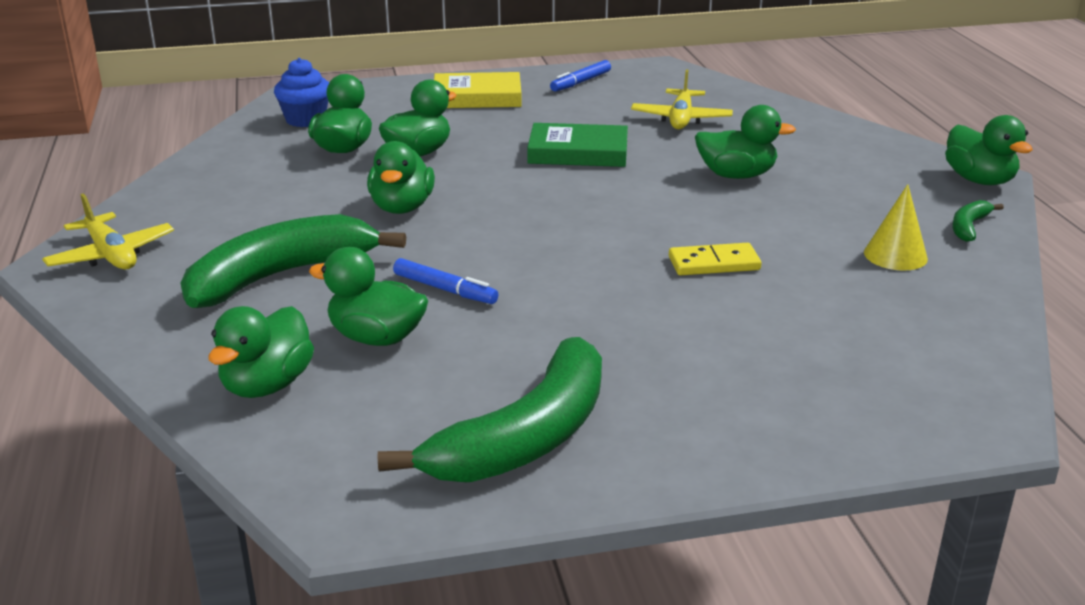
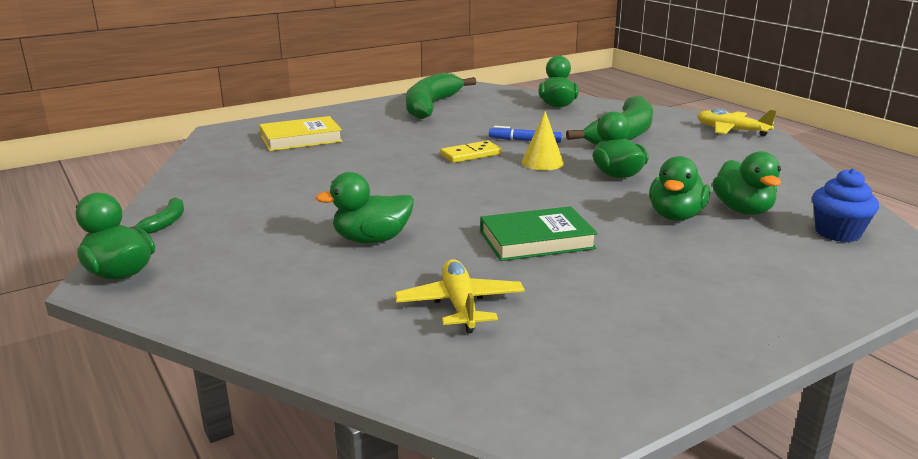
camera: 160 degrees right, 5 degrees down
(376, 338) = (533, 121): green duck -> none
(477, 97) = (731, 297): yellow book -> yellow book (301, 139)
(581, 82) = (643, 355): blue marker -> none
(714, 263) = (371, 172): yellow domino -> yellow domino (470, 154)
(895, 255) = (238, 194): yellow cone -> yellow cone (542, 162)

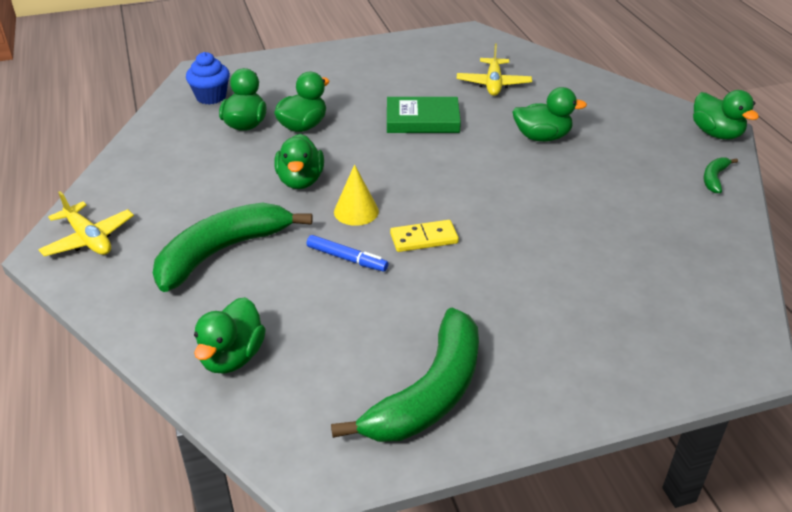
camera: 165 degrees left, 15 degrees up
(301, 139) = (627, 313): yellow book -> none

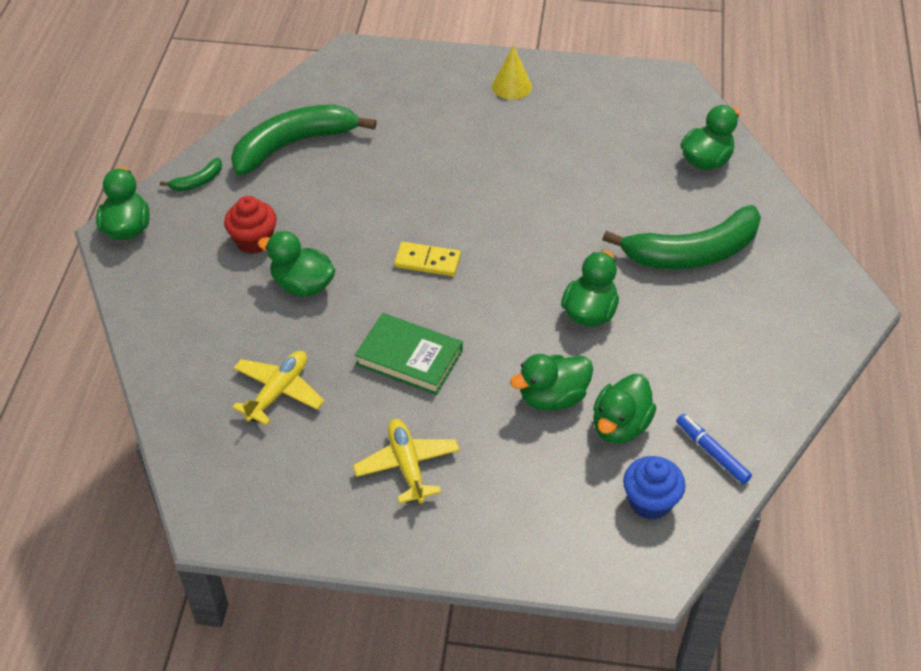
camera: 155 degrees left, 10 degrees up
(88, 239) = (817, 309): yellow plane -> yellow plane (407, 465)
(347, 258) = (584, 211): blue marker -> blue marker (712, 452)
(356, 211) = (552, 256): yellow cone -> yellow cone (511, 86)
(424, 238) = (507, 208): yellow domino -> yellow domino (427, 261)
(429, 393) = (578, 97): green banana -> green banana (293, 145)
(613, 152) = (254, 241): none -> red cupcake

